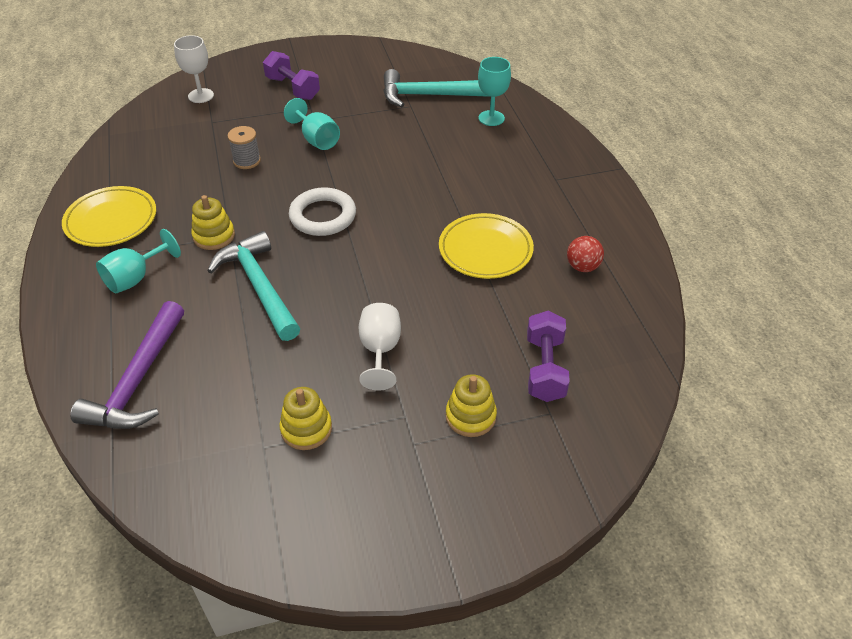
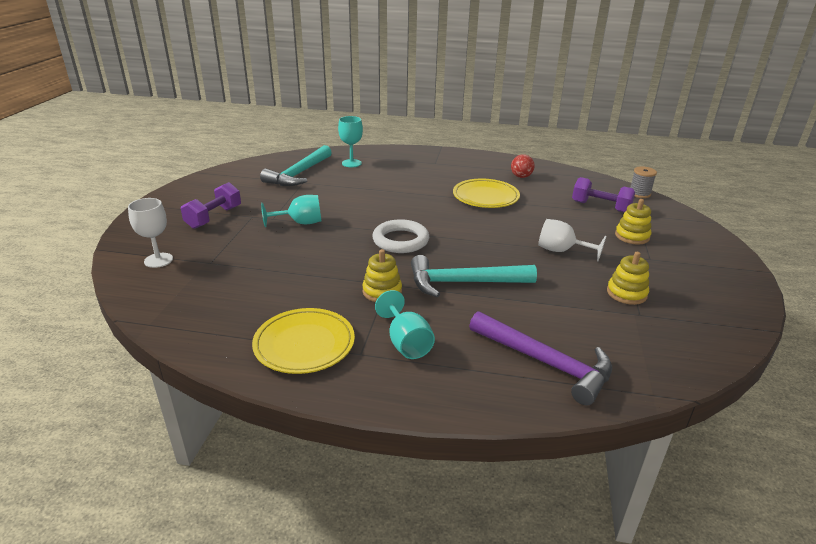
camera: 65 degrees left, 15 degrees down
(247, 161) = (292, 257): grey spool -> grey spool (639, 193)
(293, 88) = (214, 217): purple dumbbell -> purple dumbbell turned 45 degrees counterclockwise

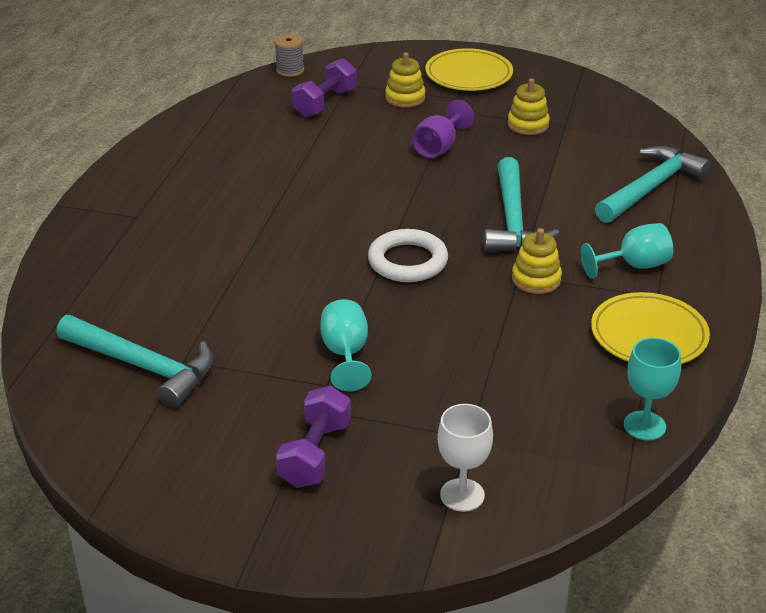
camera: 85 degrees left, 5 degrees up
(214, 217) = (315, 454): purple dumbbell -> purple dumbbell turned 75 degrees clockwise
(351, 163) = (109, 305): turquoise goblet -> turquoise goblet (644, 426)
(485, 197) = (280, 182): yellow plate -> yellow plate (468, 75)
(521, 177) = (214, 146): red ball -> none
(545, 363) = (651, 188): purple hammer -> turquoise hammer
(561, 251) = (439, 147): white goblet -> purple goblet

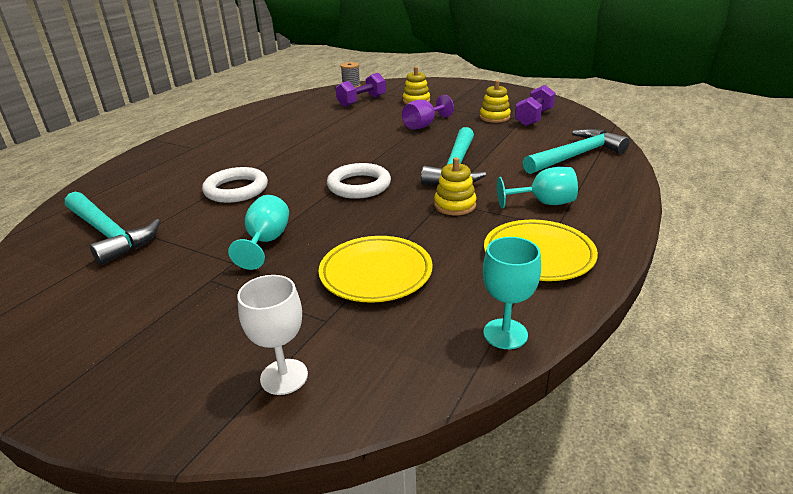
camera: 15 degrees right, 5 degrees down
(254, 283) = (236, 190): none -> white ring
(315, 454) = (179, 317): purple dumbbell -> purple dumbbell (534, 118)
(468, 75) = (466, 93): yellow plate -> yellow plate (376, 273)

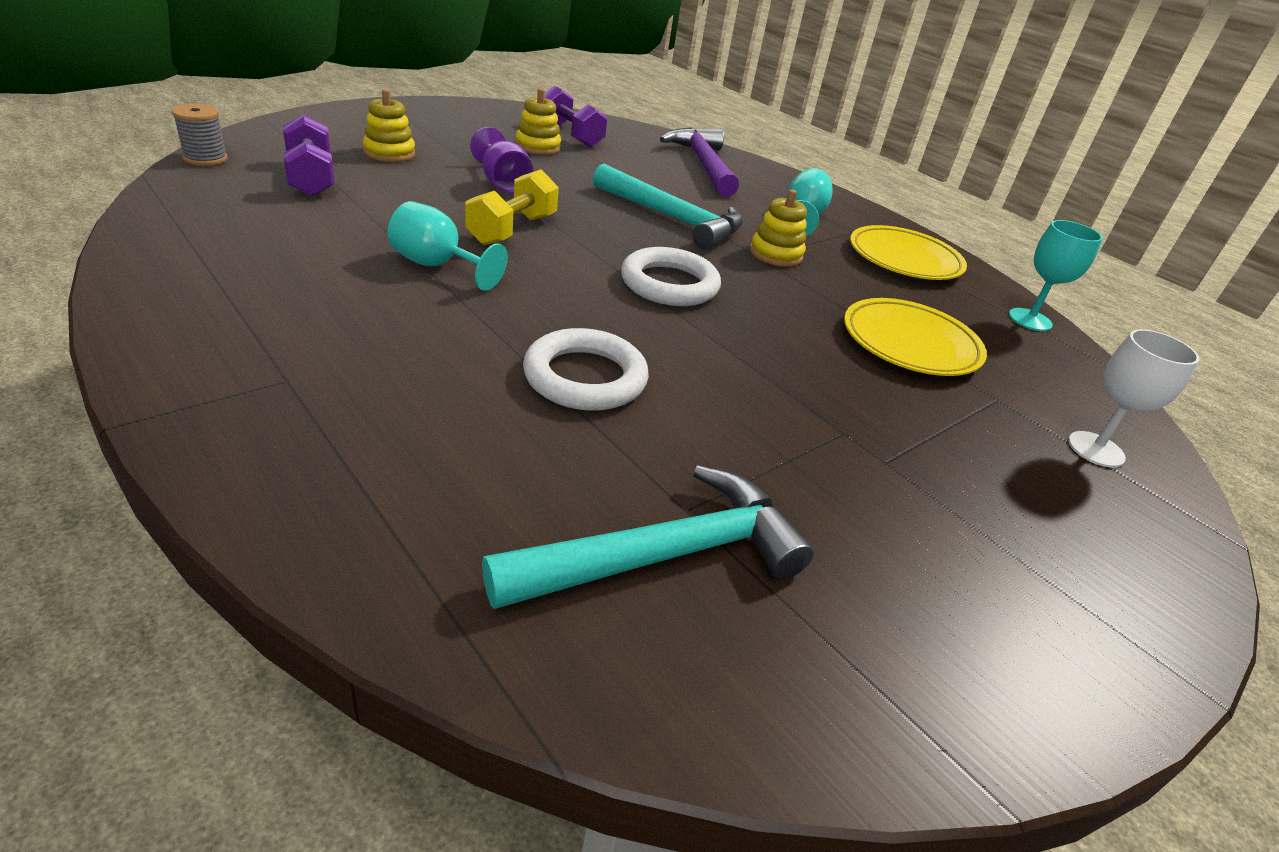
camera: 75 degrees left, 5 degrees up
(266, 242) = (796, 393): turquoise goblet -> turquoise goblet (437, 266)
(369, 141) = (512, 230): none -> yellow dumbbell
(576, 156) = (703, 164): turquoise hammer -> purple hammer

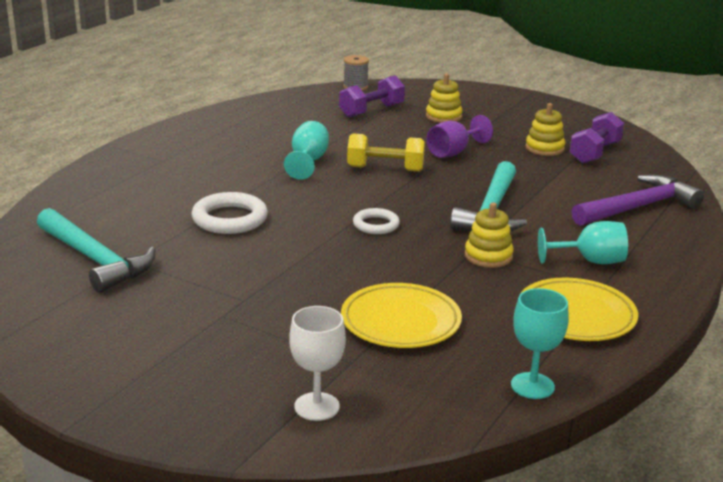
camera: 75 degrees right, 10 degrees down
(669, 284) = (376, 225): white ring -> white ring, size x0.62

